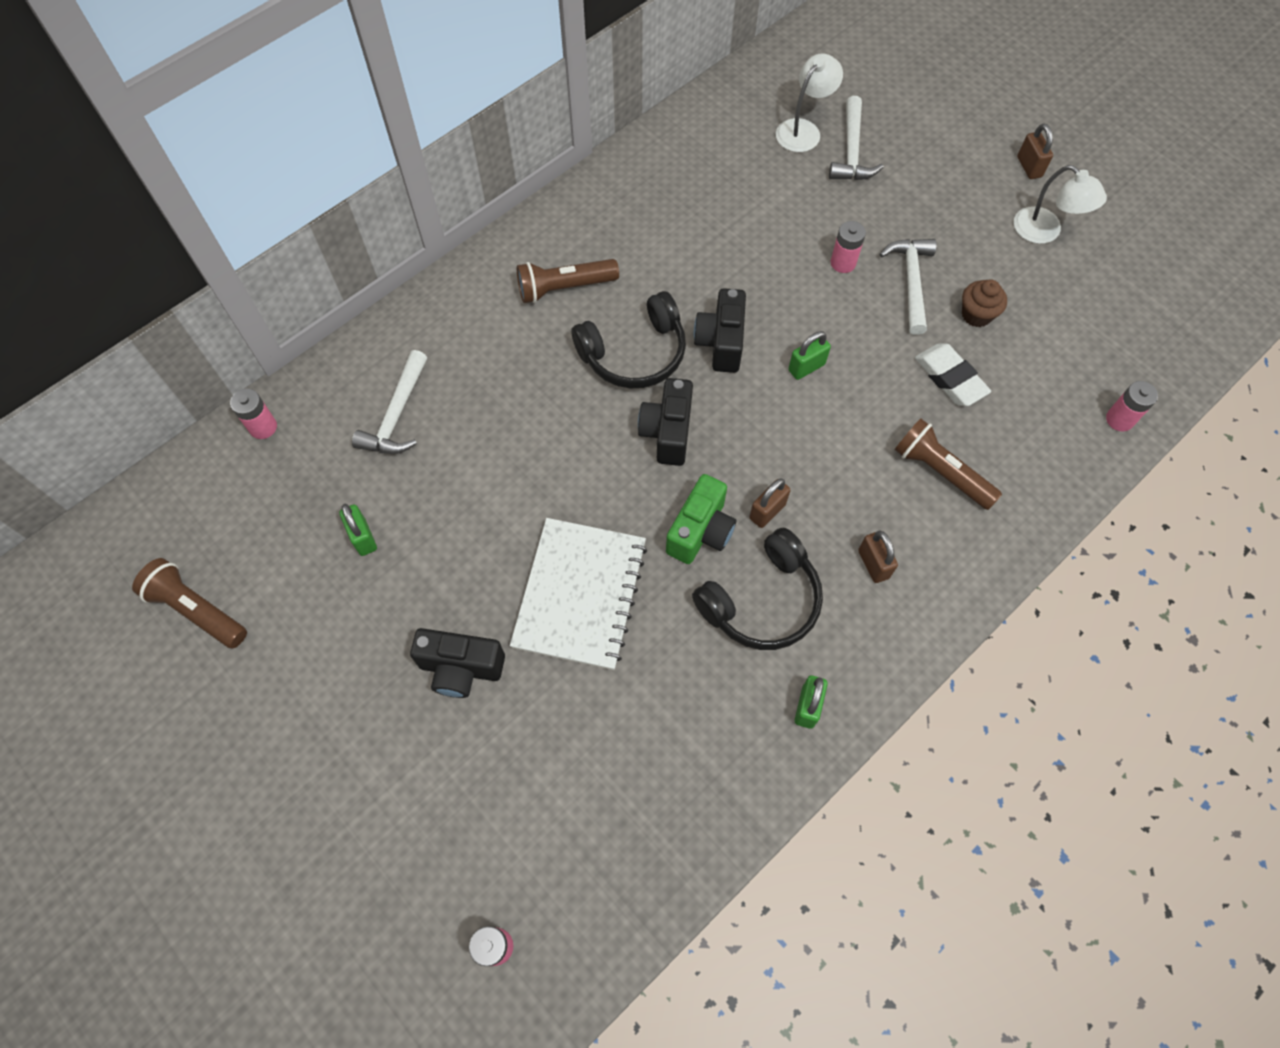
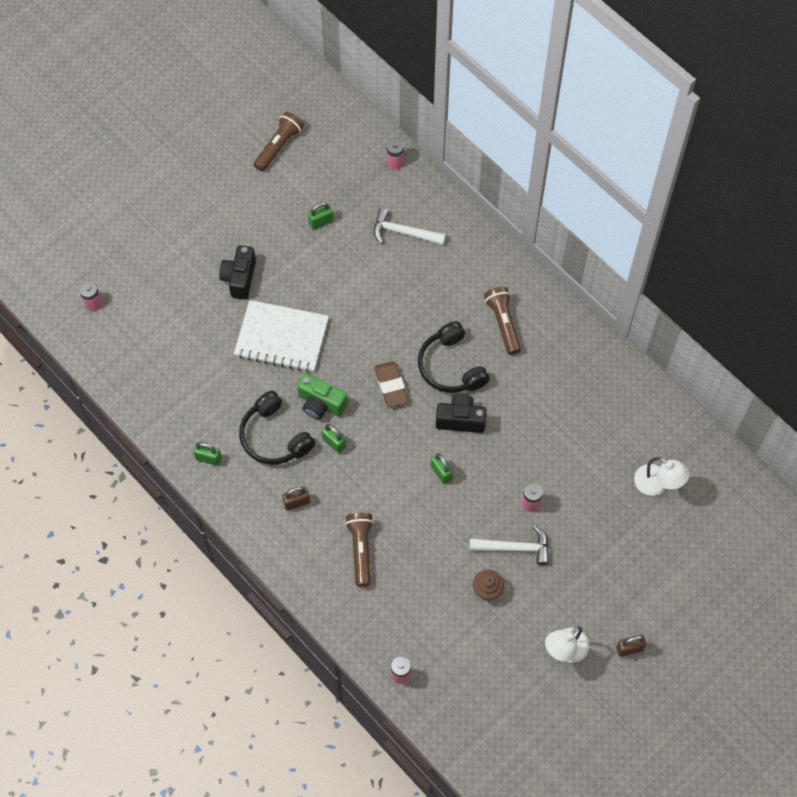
camera: 90 degrees right, 0 degrees up
(667, 432) = (391, 386): black camera -> brown eraser
(767, 511) = (334, 443): brown padlock -> green padlock
(851, 151) = (638, 518): white hammer -> none
(940, 472) = (361, 550): brown flashlight -> brown flashlight turned 45 degrees counterclockwise
(950, 378) = (433, 565): white eraser -> none

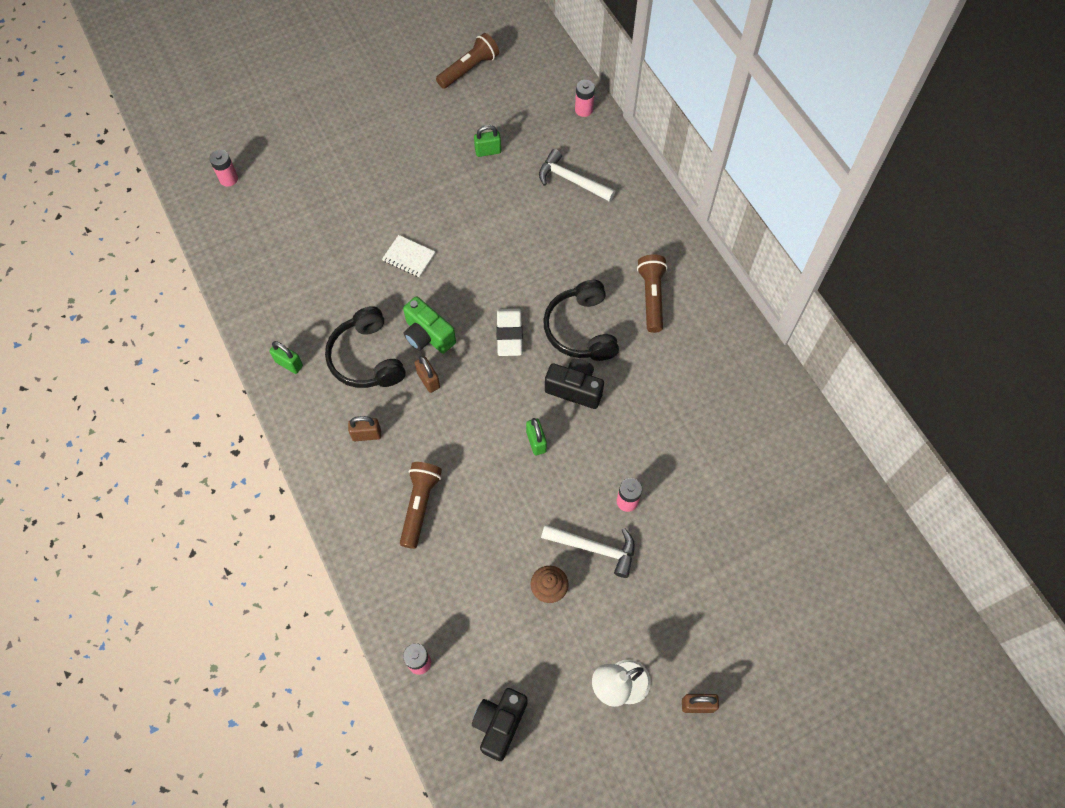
camera: 15 degrees right, 0 degrees up
(239, 278) = (385, 187): black camera -> black camera (499, 724)
(281, 338) = (409, 257): white notebook -> white notebook, size x0.48
(334, 443) = (428, 380): green padlock -> brown padlock
(391, 386) = (509, 334): brown eraser -> white eraser
(657, 484) = (780, 517): white lamp -> none

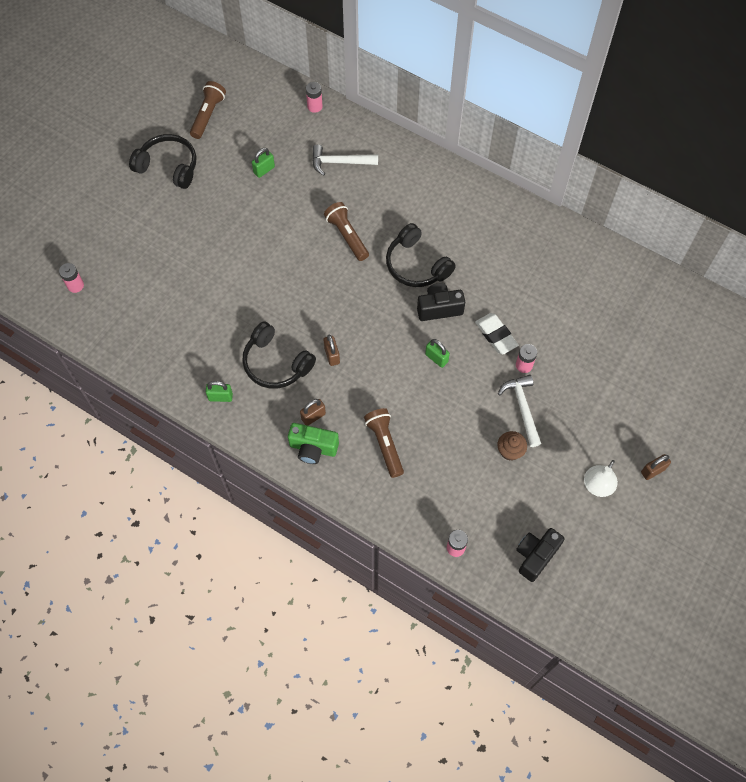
camera: 30 degrees left, 0 degrees up
(395, 103) = (168, 167): none -> black headphones
(409, 257) = (257, 275): white notebook -> none
(428, 335) = (310, 324): green camera -> green camera (313, 448)
(428, 380) = (332, 355): brown padlock -> brown padlock turned 45 degrees clockwise
(499, 724) = (535, 556): black camera -> black camera turned 45 degrees clockwise
(509, 334) = (368, 294): white eraser -> white eraser (496, 335)
(594, 548) = (522, 408): white hammer -> white hammer turned 90 degrees counterclockwise
(651, 297) = (450, 218): brown flashlight -> brown flashlight (347, 236)

